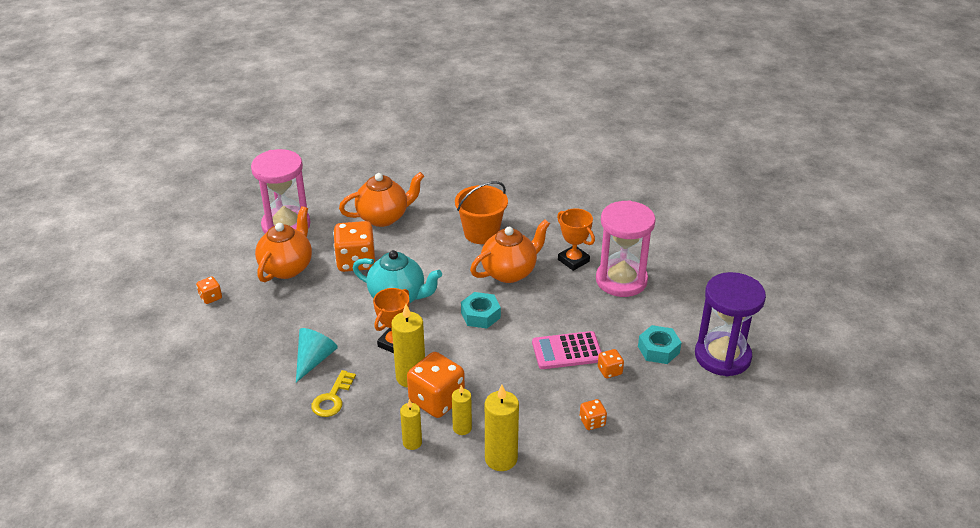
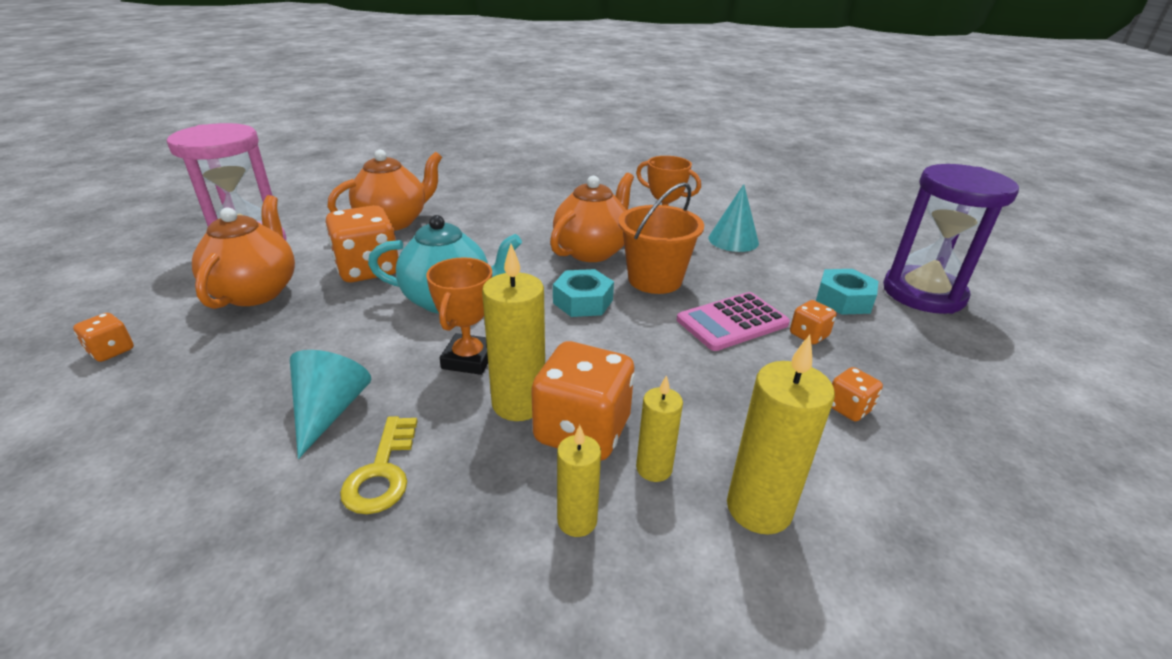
camera: 20 degrees left, 5 degrees down
(481, 233) = (532, 221): orange bucket -> orange bucket (655, 280)
(621, 280) = (733, 240): pink hourglass -> turquoise cone

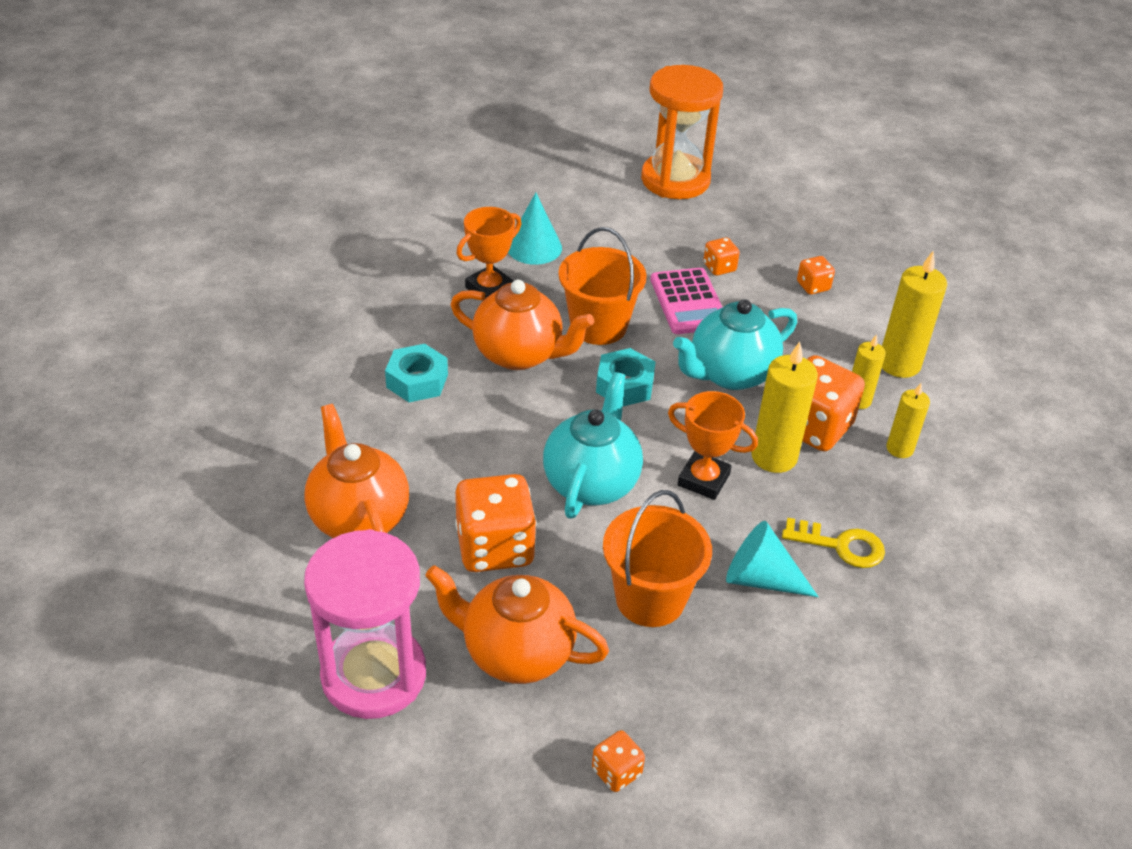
camera: 75 degrees left, 10 degrees up
(307, 345) = (650, 598): none -> orange bucket
(592, 251) = (519, 354): orange teapot -> orange teapot turned 150 degrees clockwise
(638, 360) = (730, 374): none -> turquoise teapot
(844, 300) = (672, 226): turquoise nut -> turquoise nut (417, 381)
(923, 293) = (675, 180): purple hourglass -> orange hourglass

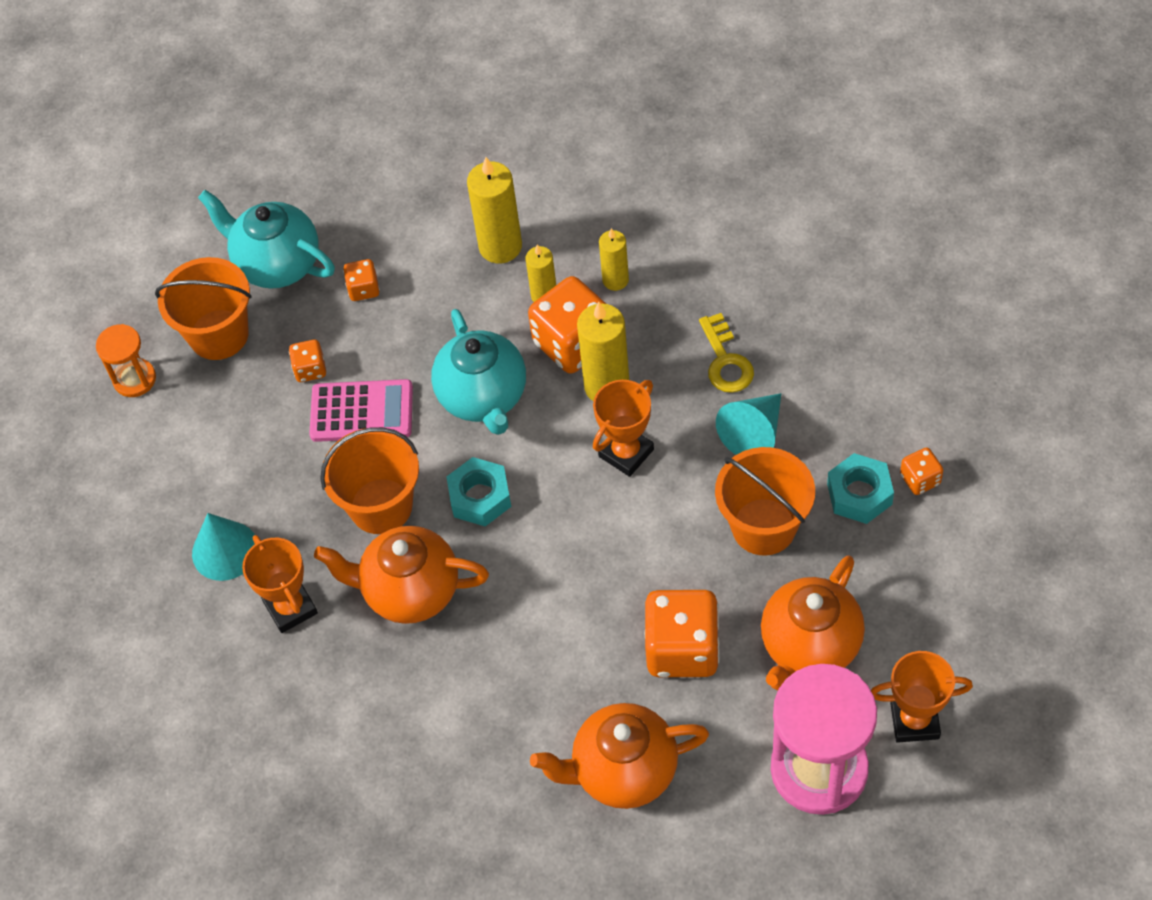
camera: 70 degrees left, 15 degrees up
(417, 381) = (431, 699): turquoise nut -> turquoise nut (859, 494)
(440, 760) = (914, 721): none -> orange trophy
(519, 354) = (410, 591): orange teapot -> orange teapot turned 120 degrees counterclockwise
(591, 482) = (612, 551): turquoise teapot -> turquoise teapot (277, 264)
(616, 772) = (940, 586): orange dice -> orange dice (920, 479)
(675, 180) = (134, 379): orange hourglass -> orange hourglass, size x0.51
(733, 215) = (219, 334): none -> orange bucket
(840, 545) = (725, 360): yellow key -> yellow key turned 135 degrees clockwise

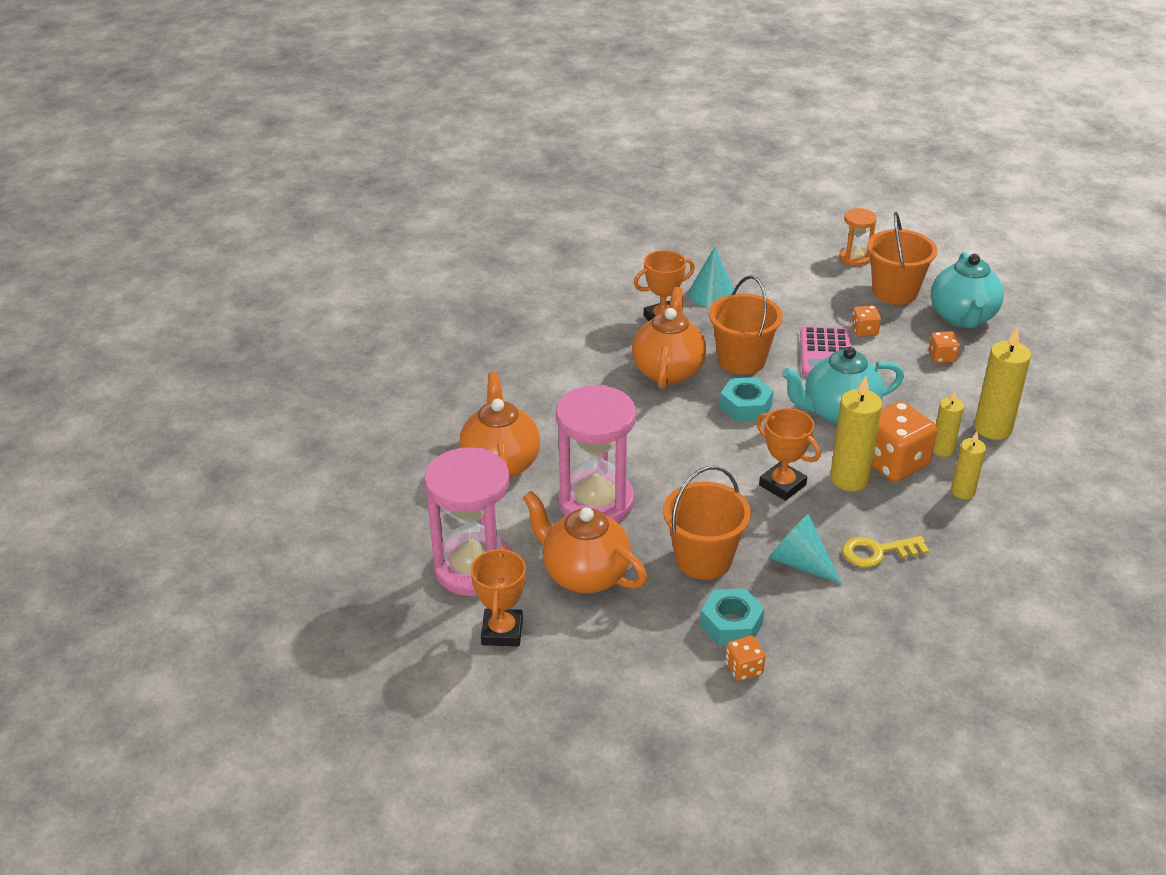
camera: 90 degrees right, 20 degrees down
(277, 264) = (962, 317): turquoise teapot -> turquoise teapot turned 150 degrees clockwise
(682, 649) = (596, 502): orange dice -> pink hourglass

